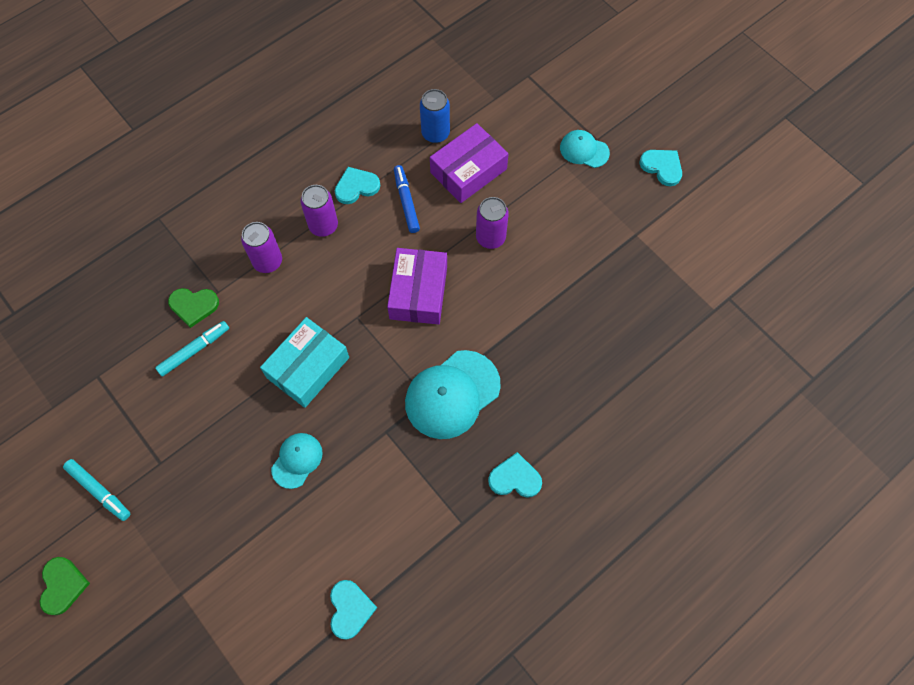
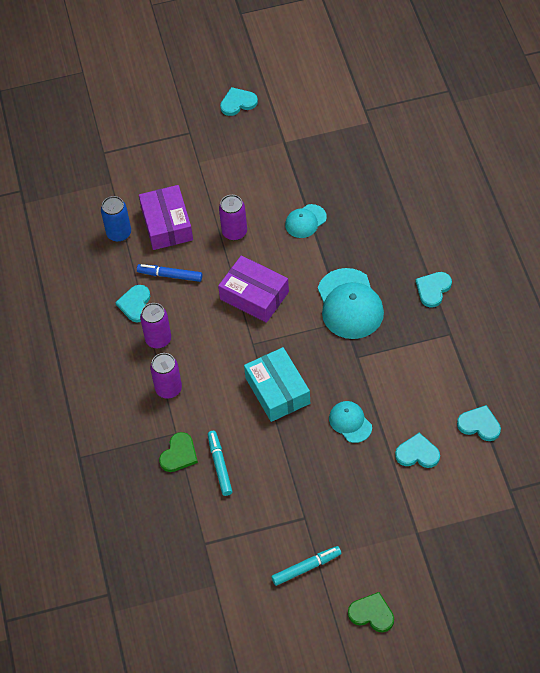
camera: 60 degrees left, 10 degrees down
(284, 552) = (417, 453): none -> turquoise heart
(584, 150) = (194, 144): turquoise cap -> turquoise cap (305, 221)

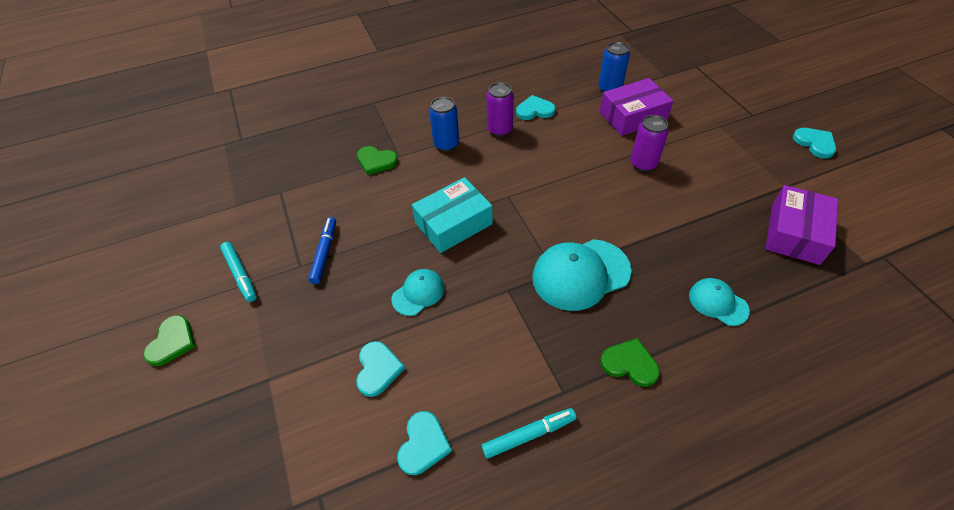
camera: 80 degrees right, 5 degrees down
(168, 389) = (446, 144): purple can -> blue can
(170, 275) = (574, 127): blue marker -> blue marker (325, 253)
(220, 465) = (364, 191): turquoise marker -> turquoise marker (528, 435)
(254, 295) = (568, 189): purple box -> purple box (795, 233)
(305, 221) = (682, 219): turquoise cap -> turquoise cap (718, 303)
(433, 289) = (629, 364): turquoise heart -> green heart

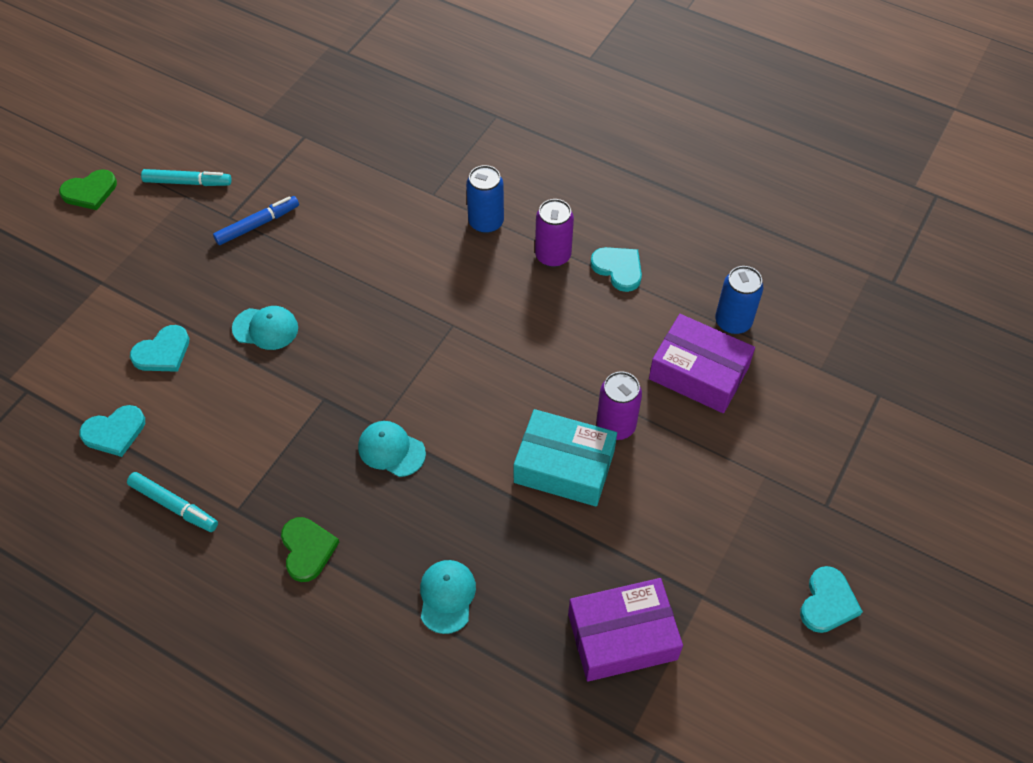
camera: 50 degrees right, 5 degrees up
(240, 274) = (188, 182): turquoise marker -> turquoise marker turned 105 degrees counterclockwise
(376, 161) = (408, 180): green heart -> none
(453, 223) = (375, 301): turquoise box -> turquoise box (564, 467)
(580, 274) = (391, 450): turquoise cap -> turquoise cap, size x0.55

